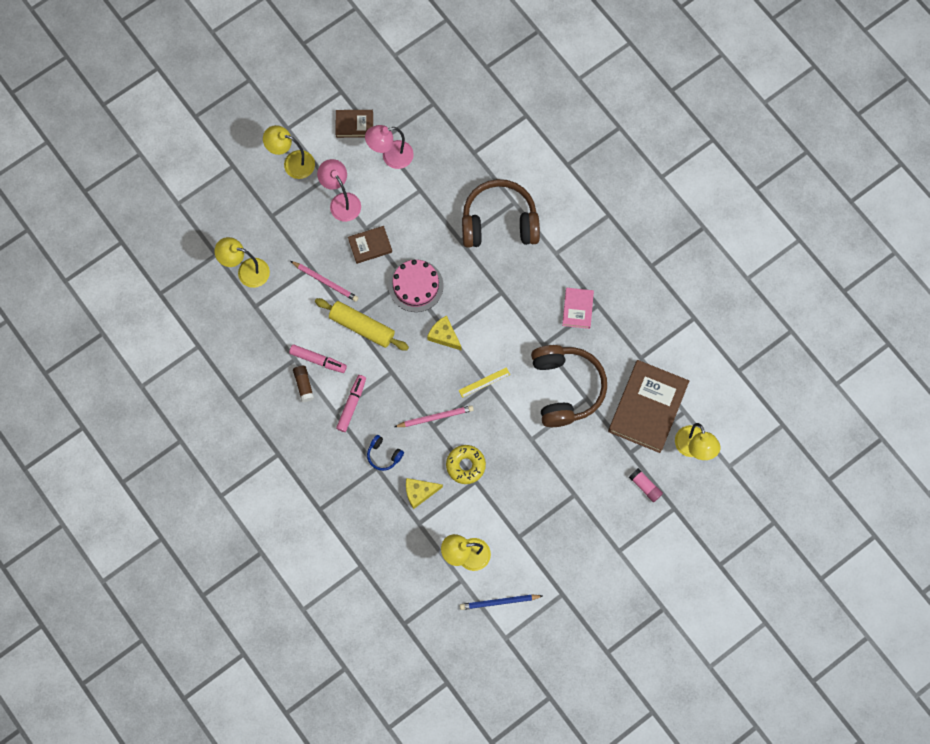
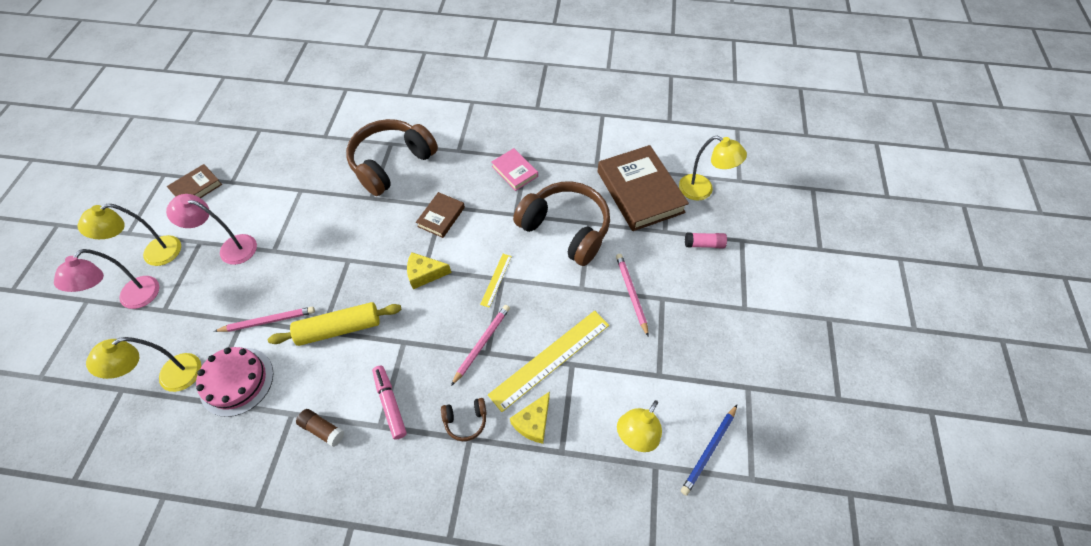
camera: 45 degrees left, 15 degrees down
(318, 360) = (319, 393): pink marker -> none
(370, 246) = (289, 260): brown book -> brown book (441, 217)
(384, 455) = (465, 420): blue headphones -> brown headphones
(391, 157) = (252, 186): pink lamp -> pink lamp (133, 299)
(416, 285) = (361, 257): pink cake -> pink cake (236, 381)
(465, 465) = (550, 359): yellow donut -> yellow ruler
(558, 473) = (631, 293): none -> pink pencil

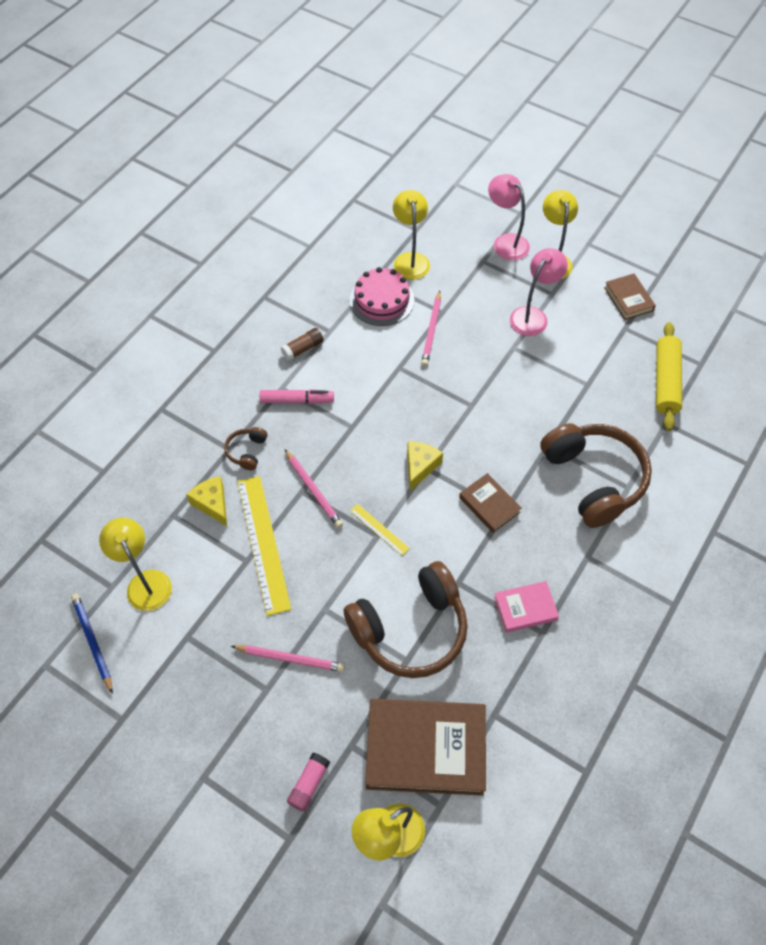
camera: 115 degrees right, 0 degrees up
(339, 328) = (394, 381): yellow rolling pin -> yellow rolling pin (665, 381)

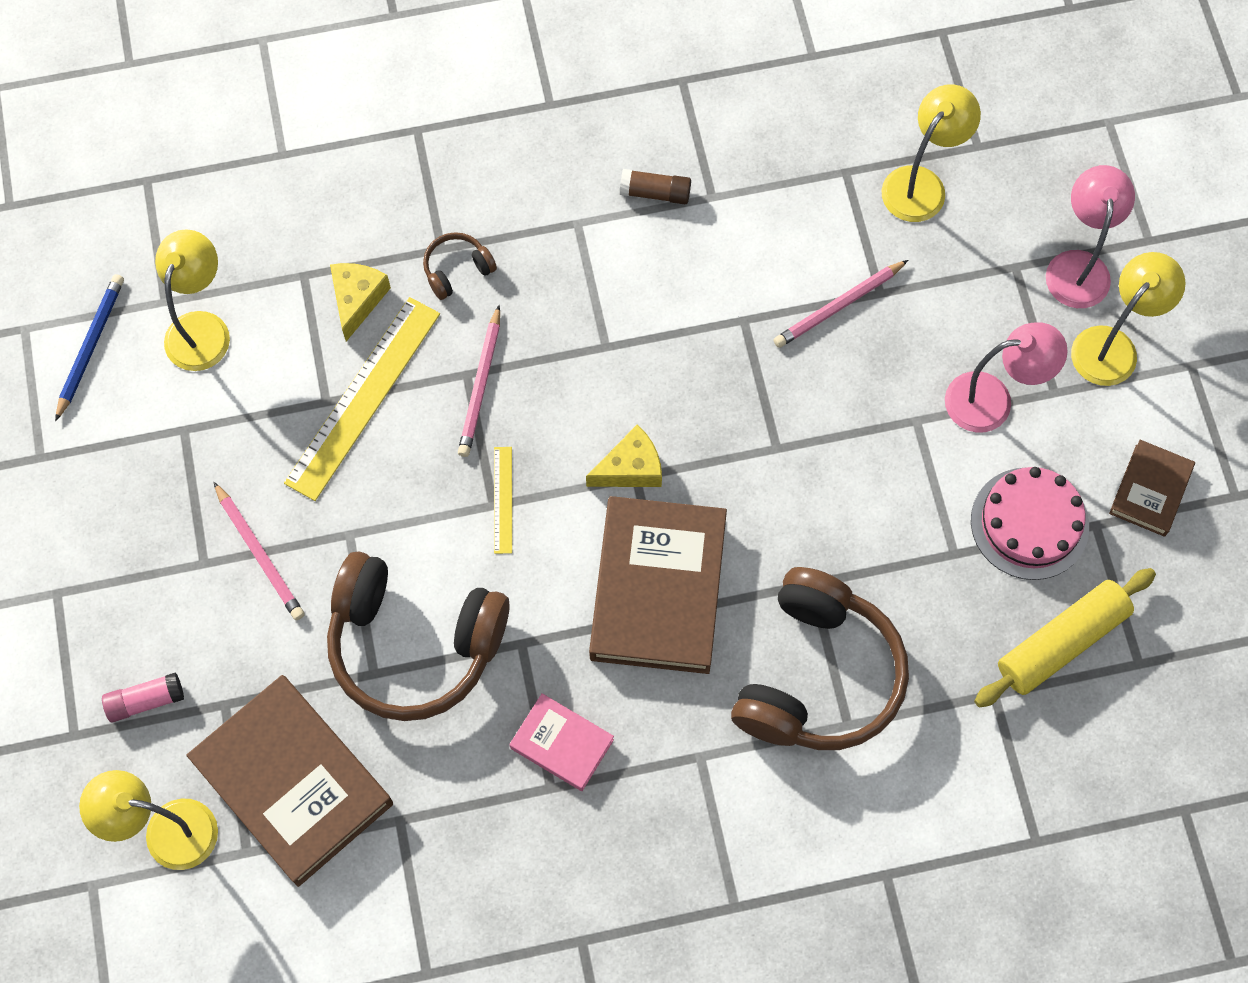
camera: 45 degrees right, 10 degrees up
(297, 400) = (578, 255): pink marker -> none
(382, 300) = (822, 210): pink cake -> pink cake (1029, 523)
(489, 505) = (658, 589): brown book -> brown book, size x1.98

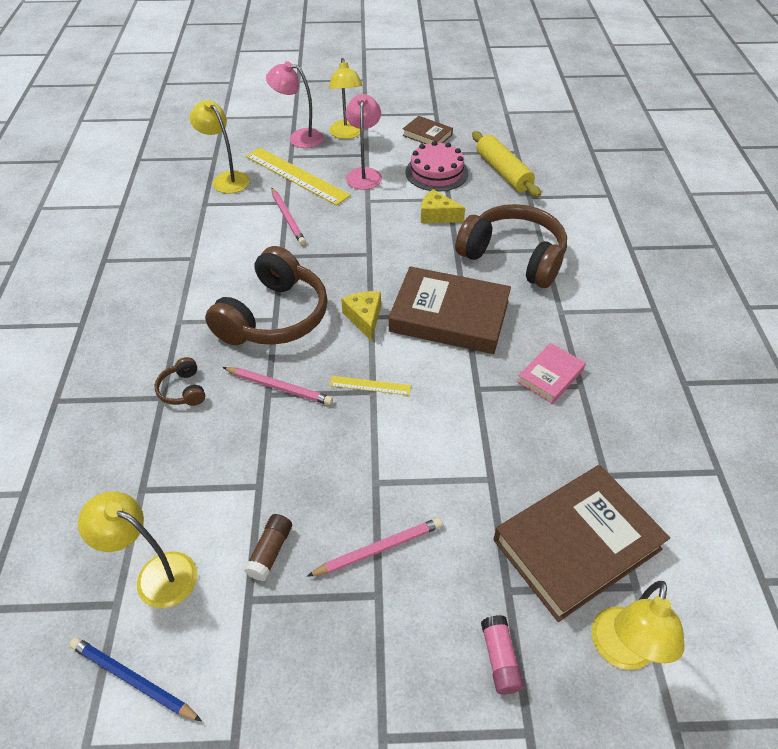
camera: 80 degrees left, 20 degrees down
(357, 300) = (180, 455): yellow cheese -> yellow cheese (437, 215)
(363, 397) = (264, 460): yellow ruler -> yellow ruler (296, 176)
(414, 643) = (470, 450): brown headphones -> brown headphones (274, 316)
(655, 193) = (176, 282): brown glue stick -> brown glue stick (270, 551)
(1112, 345) = (347, 134): yellow lamp -> yellow lamp turned 150 degrees counterclockwise

